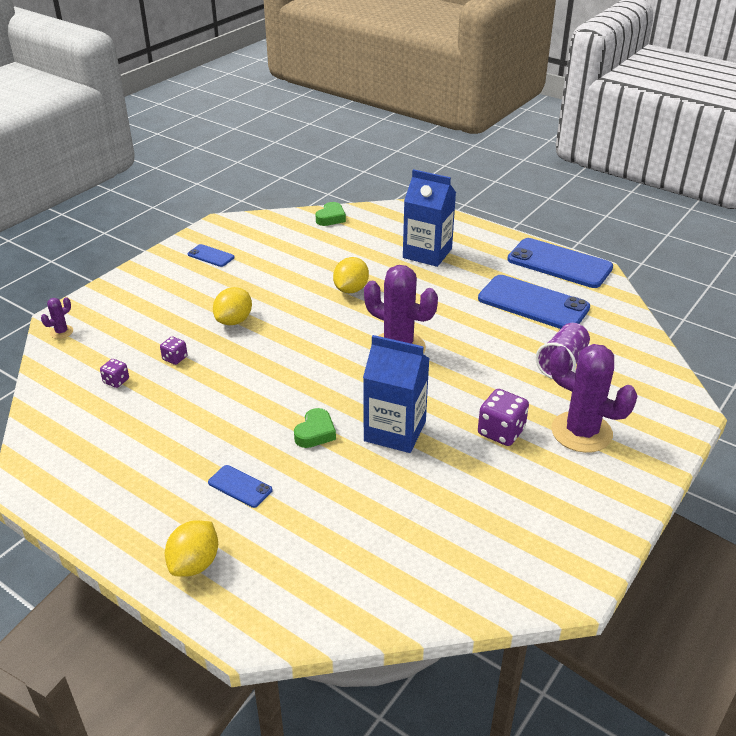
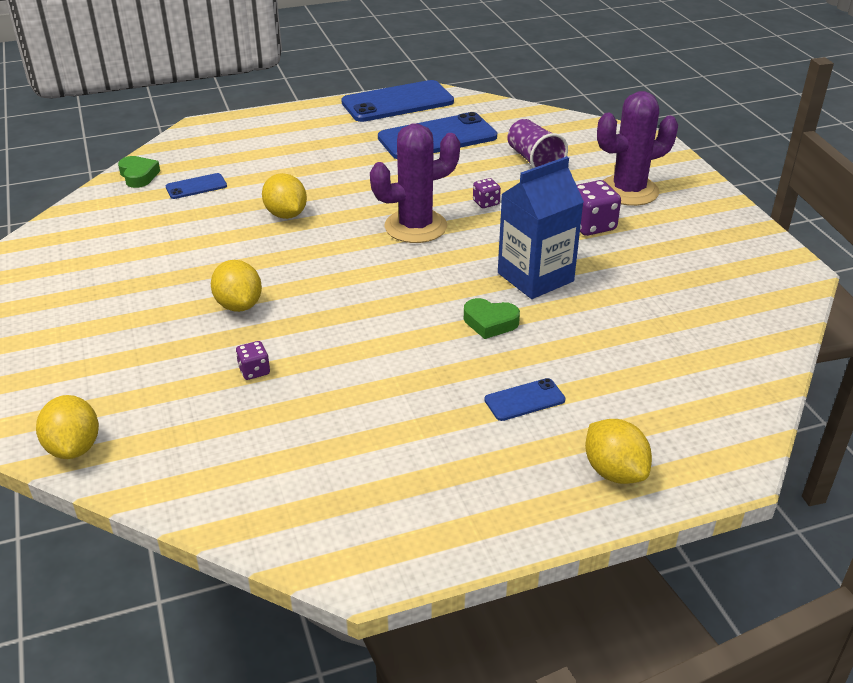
camera: 55 degrees left, 0 degrees up
(61, 332) = (74, 447): purple cactus -> yellow lemon
(116, 381) = (241, 431): purple dice -> purple dice (486, 203)
(211, 256) = (86, 276): blue phone -> blue phone (196, 186)
(315, 433) = (490, 322): green heart -> green heart turned 135 degrees clockwise
(427, 253) = (287, 152): blue carton -> none

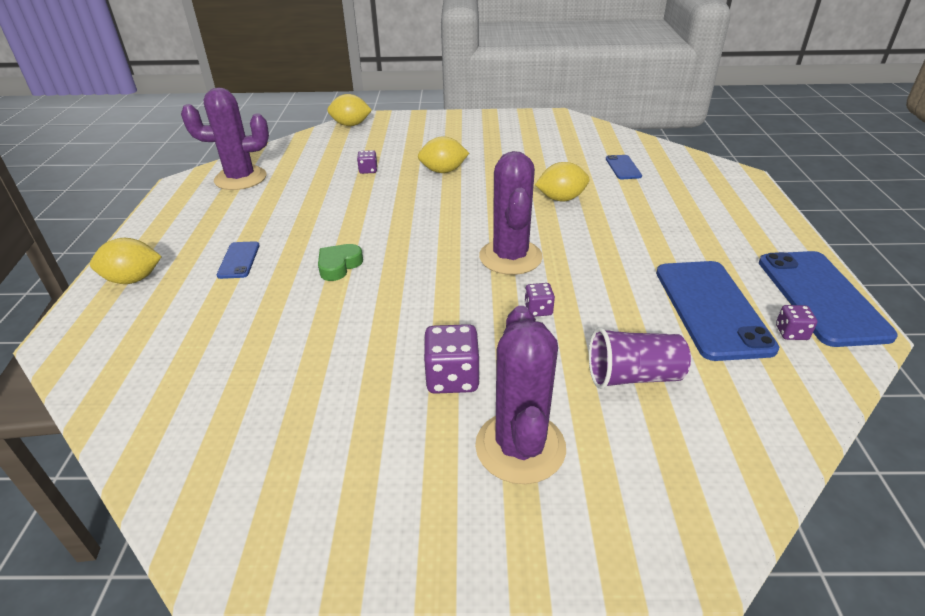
camera: 110 degrees right, 0 degrees up
(138, 176) = (648, 148): green heart -> none
(322, 499) = (240, 178): none -> purple cactus
(447, 112) = (791, 333): none -> purple dice
(535, 277) = (382, 307): blue carton -> none

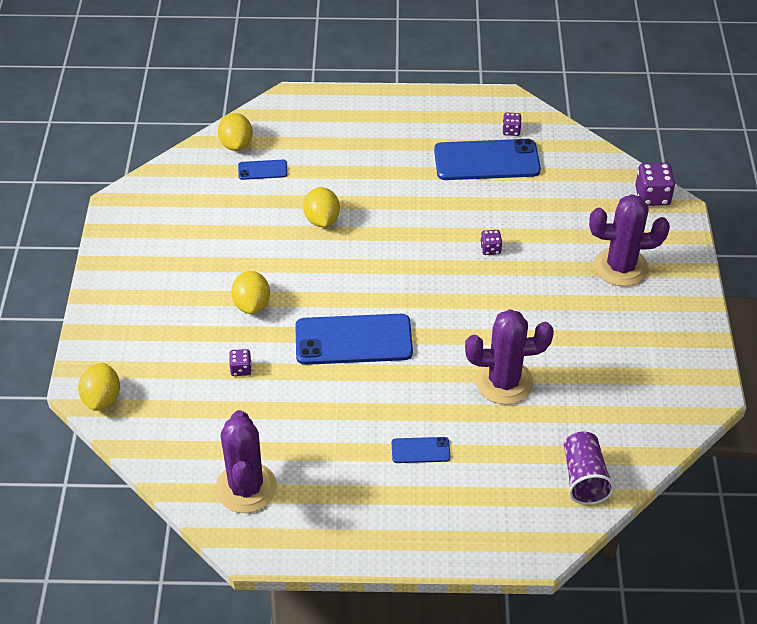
camera: 90 degrees left, 10 degrees up
(133, 279) = (452, 527): yellow lemon -> yellow lemon (236, 144)
(339, 266) = (431, 374): green heart -> none
(452, 378) = (565, 297): purple dice -> purple dice (652, 196)
(510, 257) = (419, 260): purple cactus -> purple cactus (504, 382)
(633, 376) = (557, 210): purple cup -> purple cup (584, 478)
(821, 297) = (472, 106): blue phone -> blue phone (353, 340)

